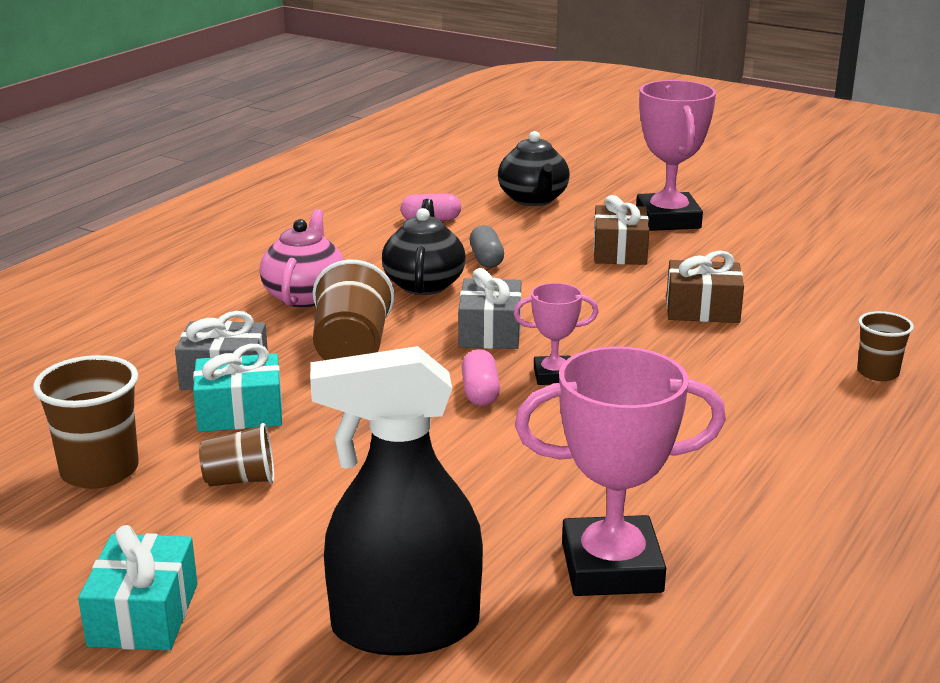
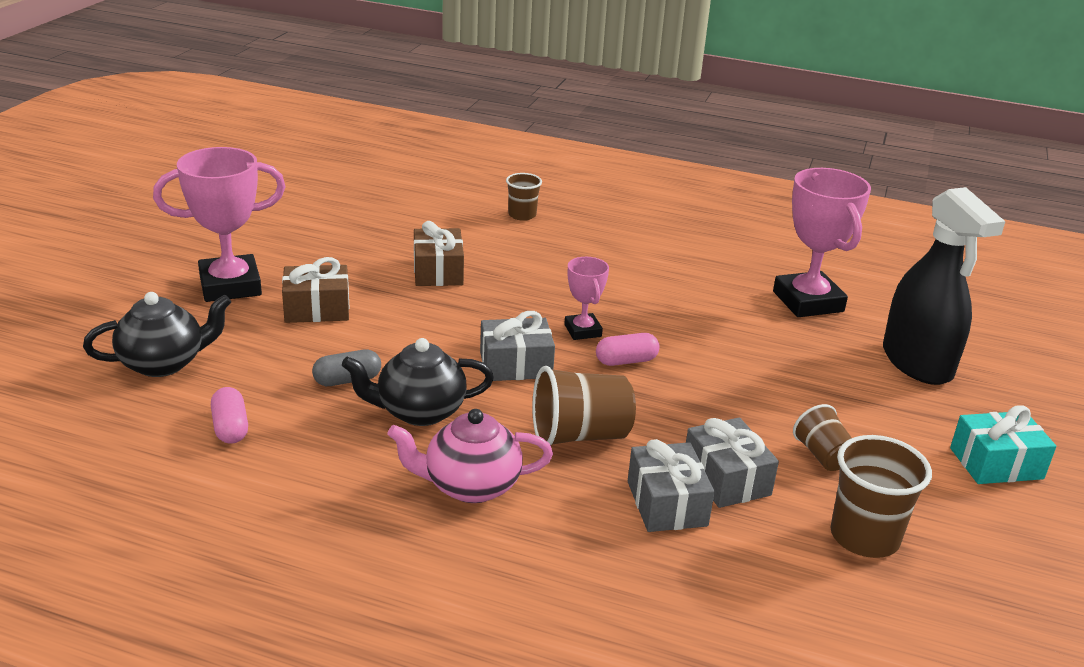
camera: 105 degrees left, 5 degrees up
(240, 412) = (726, 478): turquoise gift -> grey gift

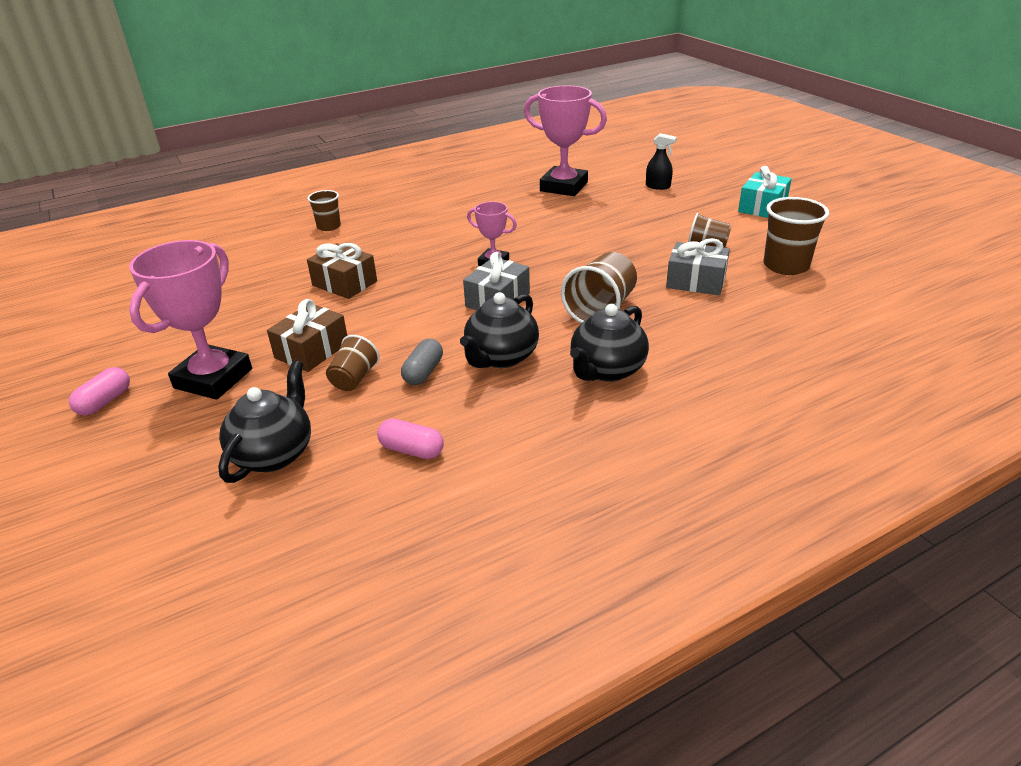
camera: 45 degrees left, 5 degrees up
(299, 349) = (354, 379): none -> brown cup
(470, 486) = (607, 370): pink teapot -> black teapot
(626, 361) = (545, 262): pink capsule -> pink capsule (105, 401)
(667, 503) = (698, 309): grey gift -> none
(917, 363) = (658, 186): black spray bottle -> black spray bottle, size x0.43

